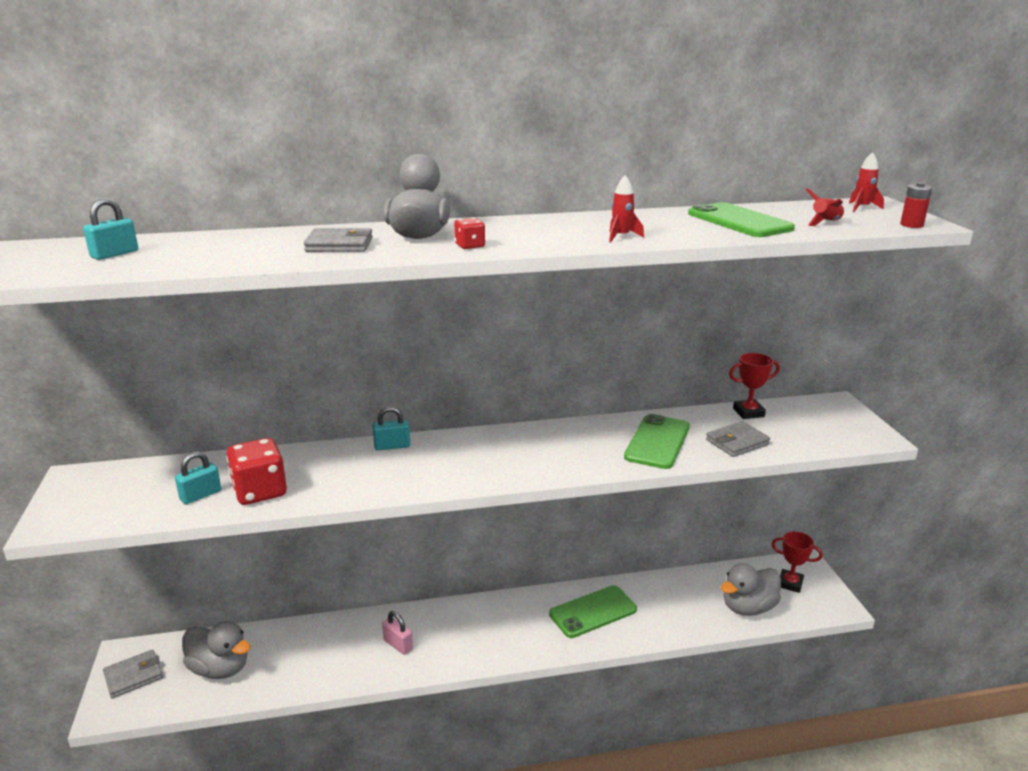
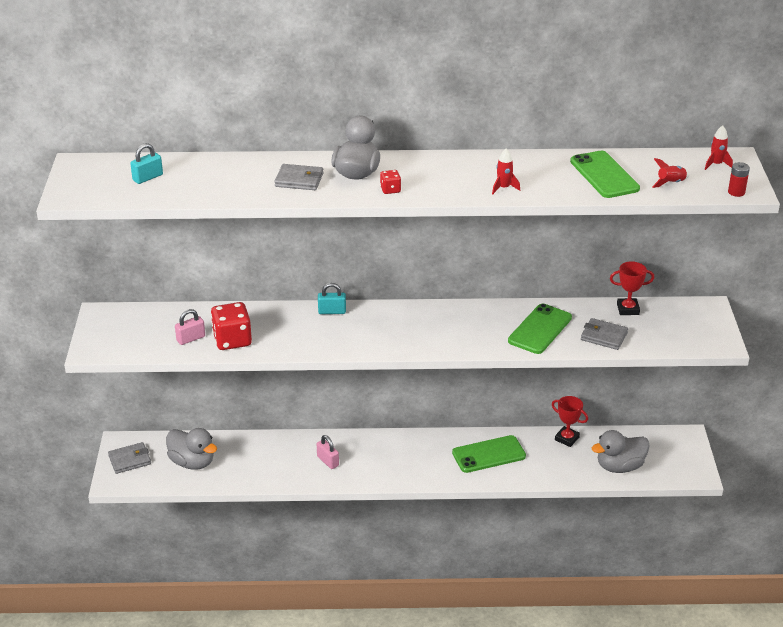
camera: 10 degrees right, 10 degrees up
(200, 495) = (191, 338): turquoise padlock -> pink padlock
(737, 442) = (604, 336): grey wallet -> grey wallet turned 45 degrees clockwise
(790, 583) = (665, 451): red trophy -> red trophy (567, 438)

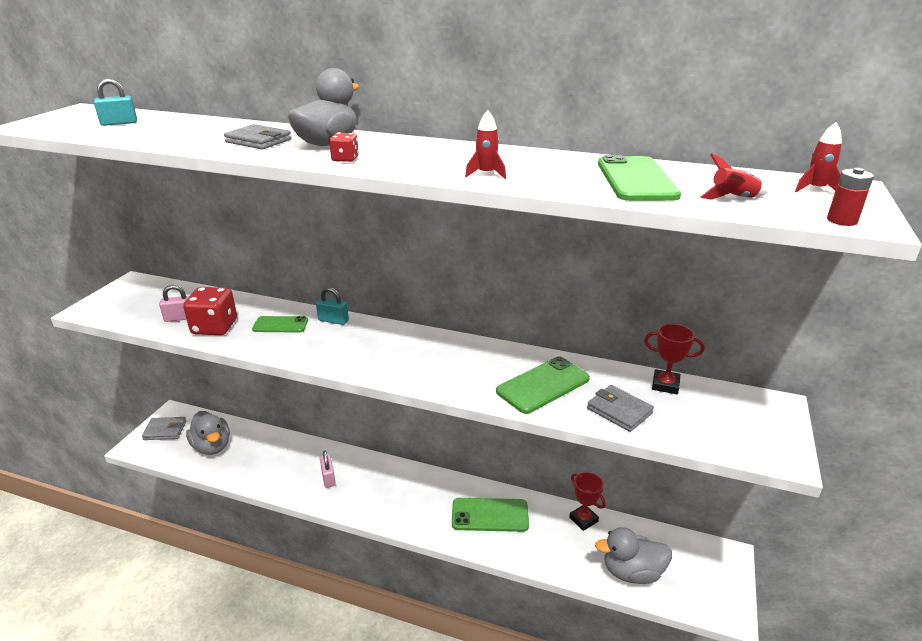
camera: 20 degrees right, 5 degrees down
(289, 325) = (280, 325): none -> green phone

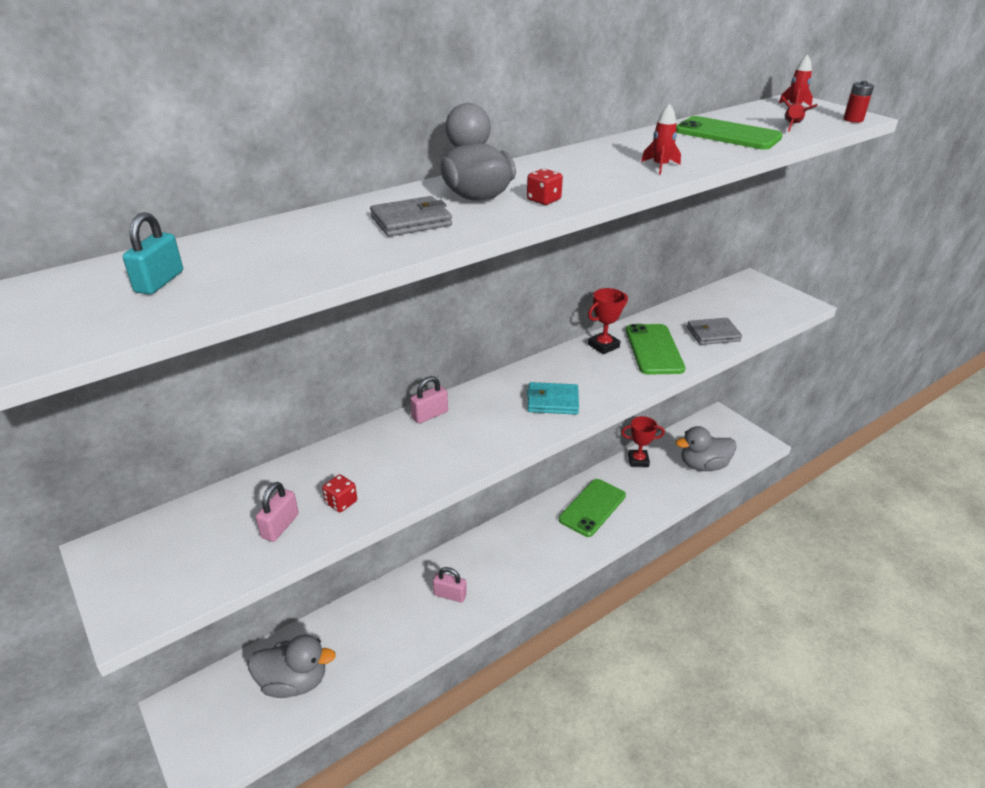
camera: 55 degrees left, 5 degrees up
(165, 430) = (205, 725): grey wallet -> none
(214, 327) = (341, 502): red dice -> red dice, size x0.48
(280, 325) = (396, 452): green phone -> none
(333, 320) = (430, 415): turquoise padlock -> pink padlock
(402, 362) = (552, 401): none -> turquoise wallet
(632, 572) = (703, 465): grey duck -> grey duck turned 45 degrees clockwise
(665, 385) = (698, 304): red trophy -> red trophy (603, 346)

